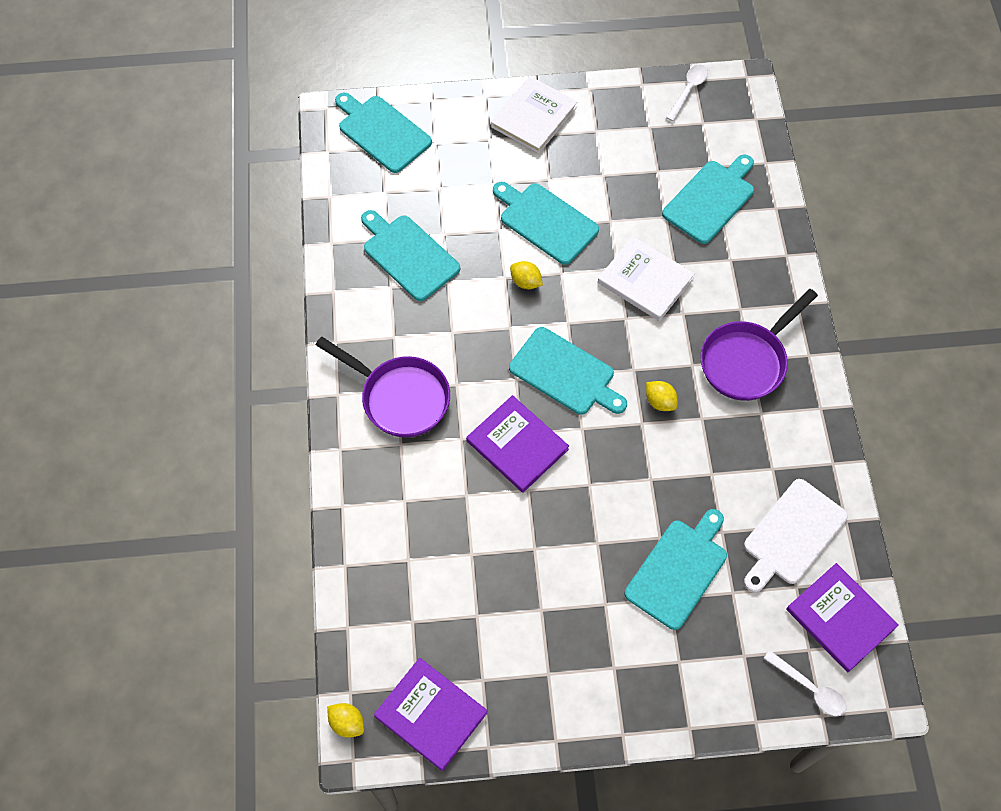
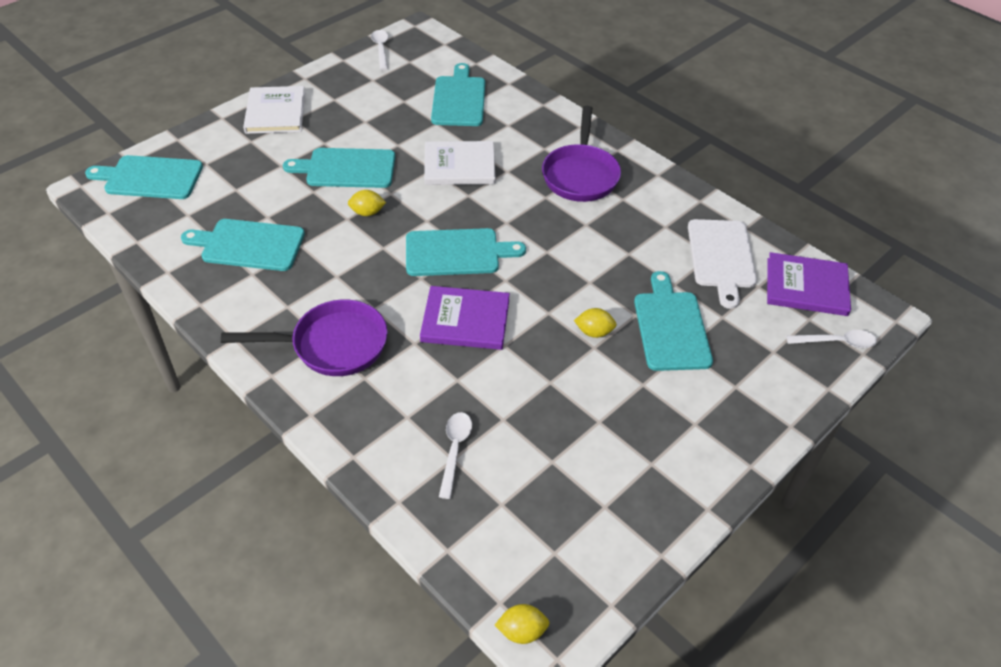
camera: 40 degrees left, 15 degrees down
(415, 554) = (455, 450): none -> white spoon
(431, 714) = (589, 566): purple book -> none
(660, 402) = (546, 231): yellow lemon -> yellow lemon (594, 332)

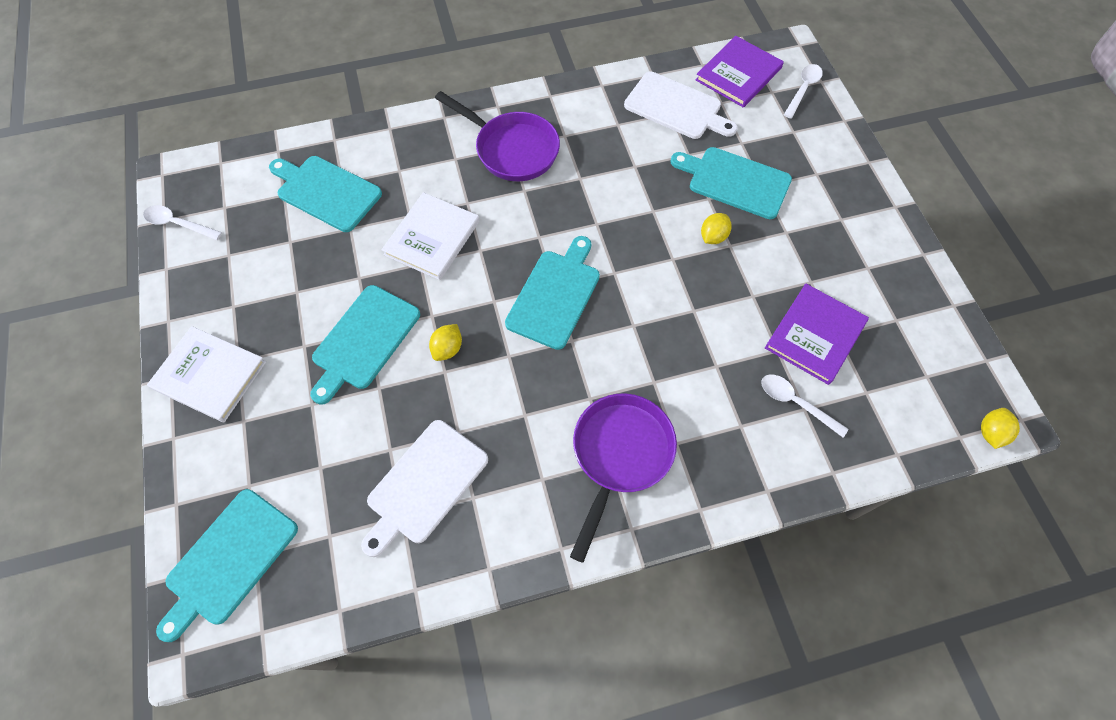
camera: 60 degrees left, 15 degrees up
(249, 245) = (424, 485): turquoise cutting board -> white cutting board
(465, 320) = (648, 327): purple book -> purple book (815, 335)

